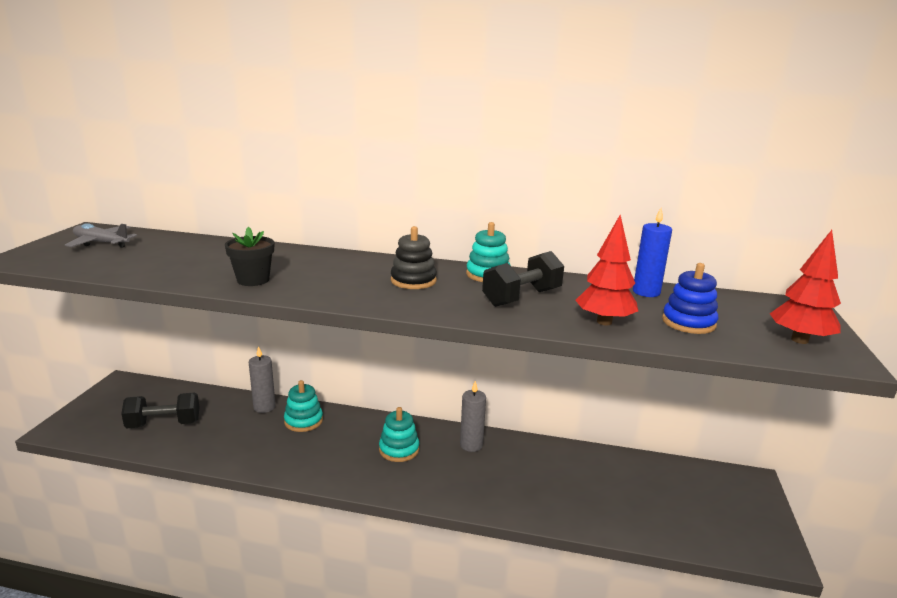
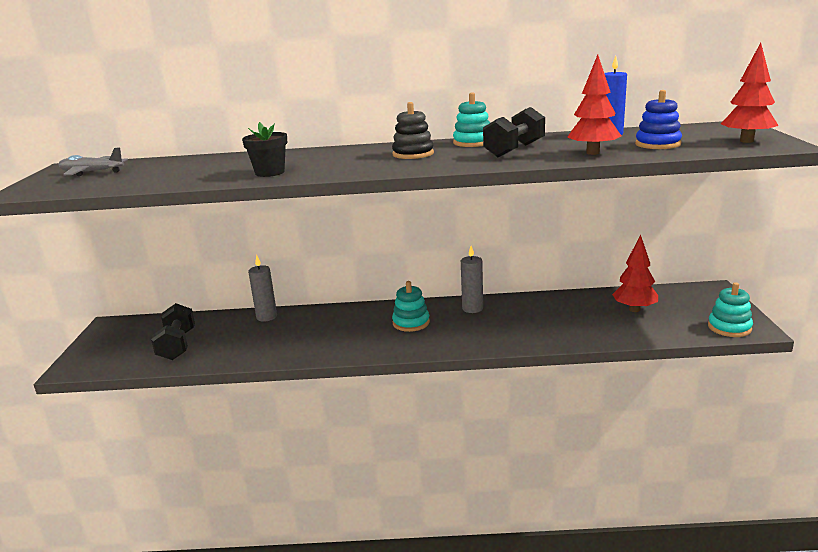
camera: 10 degrees left, 0 degrees up
(164, 424) = (177, 345): black dumbbell -> black dumbbell turned 75 degrees counterclockwise
(303, 421) = (311, 319): turquoise stacking toy -> turquoise stacking toy (729, 327)
(647, 489) = (634, 309): none -> red tree

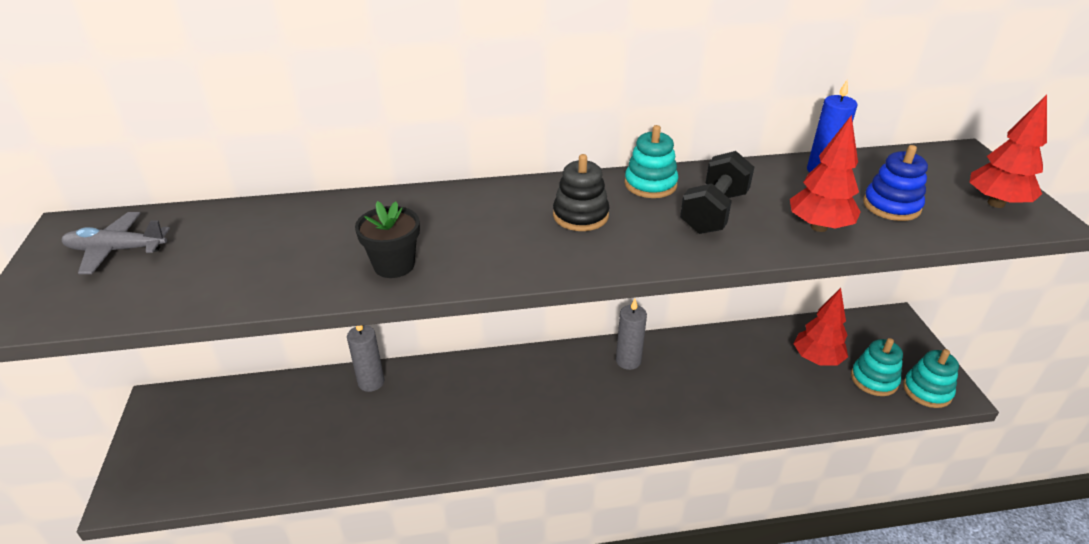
camera: 10 degrees left, 15 degrees up
(177, 345) = (263, 444): black dumbbell -> none
(411, 323) = (559, 390): turquoise stacking toy -> turquoise stacking toy (874, 379)

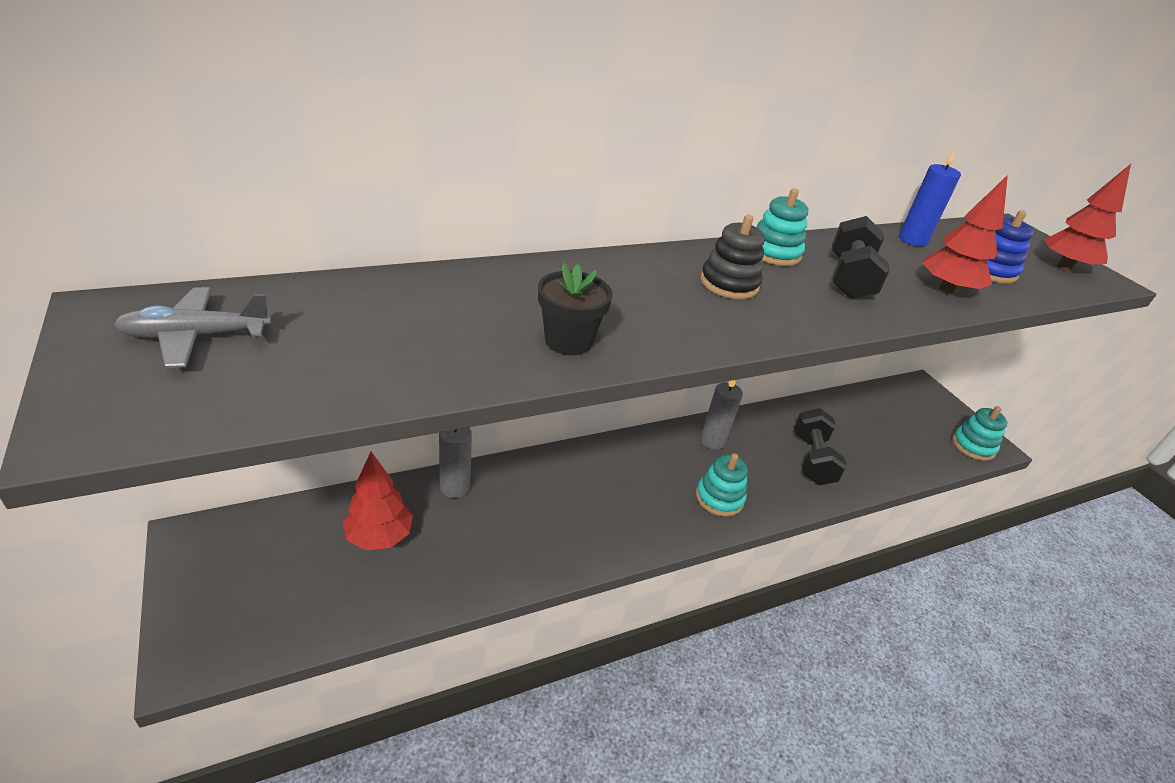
camera: 20 degrees left, 0 degrees up
(726, 388) = (812, 460): none -> black dumbbell
(816, 359) = (875, 426): red tree -> red tree (379, 537)
(874, 379) = (928, 440): turquoise stacking toy -> turquoise stacking toy (719, 498)

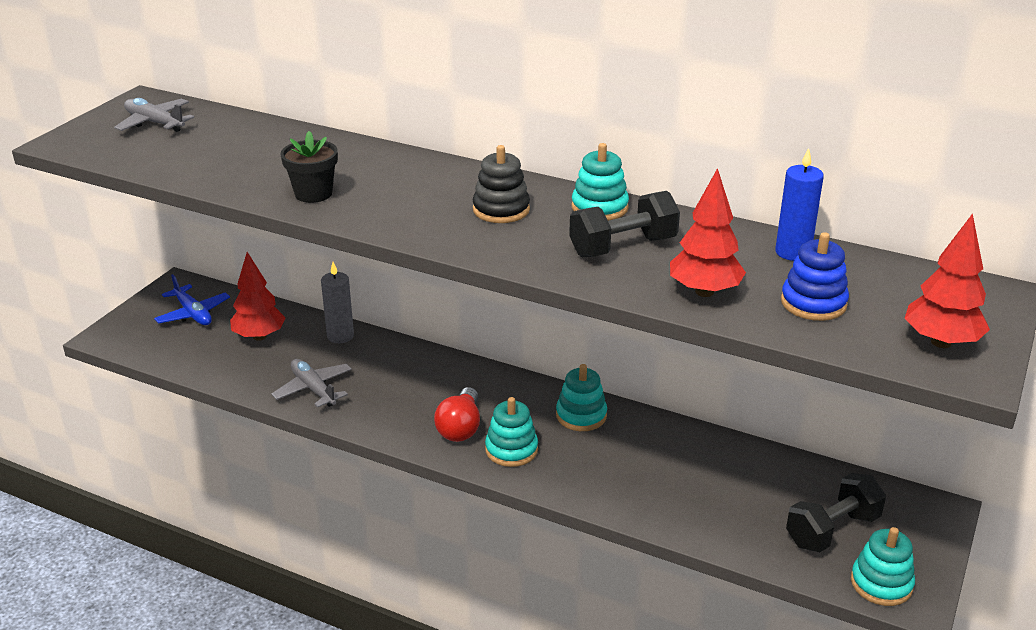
camera: 55 degrees right, 5 degrees down
(264, 560) = (193, 313): none -> blue plane
(512, 554) = (313, 389): none -> grey plane
(665, 505) = (460, 428): none -> red light bulb
(712, 441) = (581, 415): grey candle -> turquoise stacking toy
(812, 460) = (652, 480): black dumbbell -> black dumbbell (832, 530)

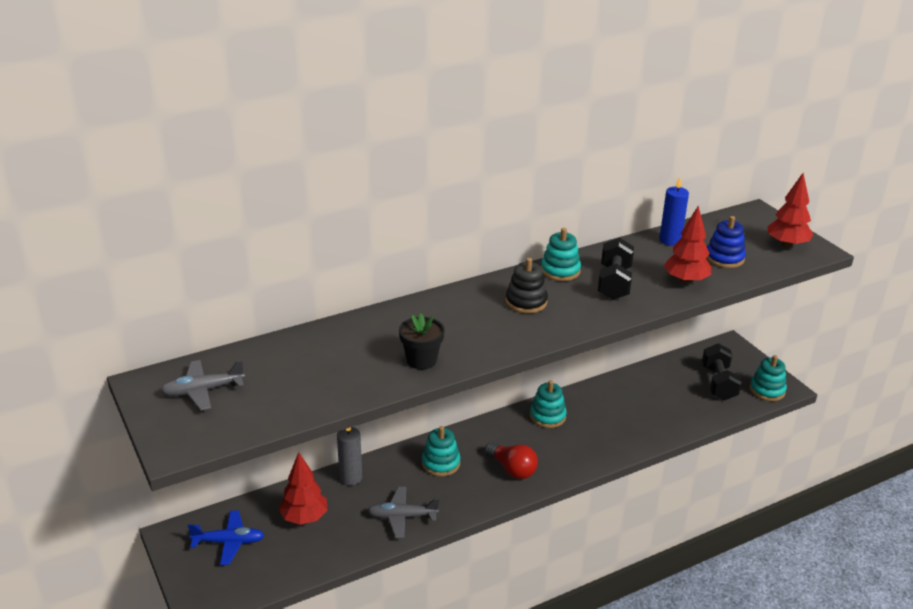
camera: 55 degrees left, 0 degrees up
(511, 450) = (554, 458): turquoise stacking toy -> turquoise stacking toy (441, 463)

